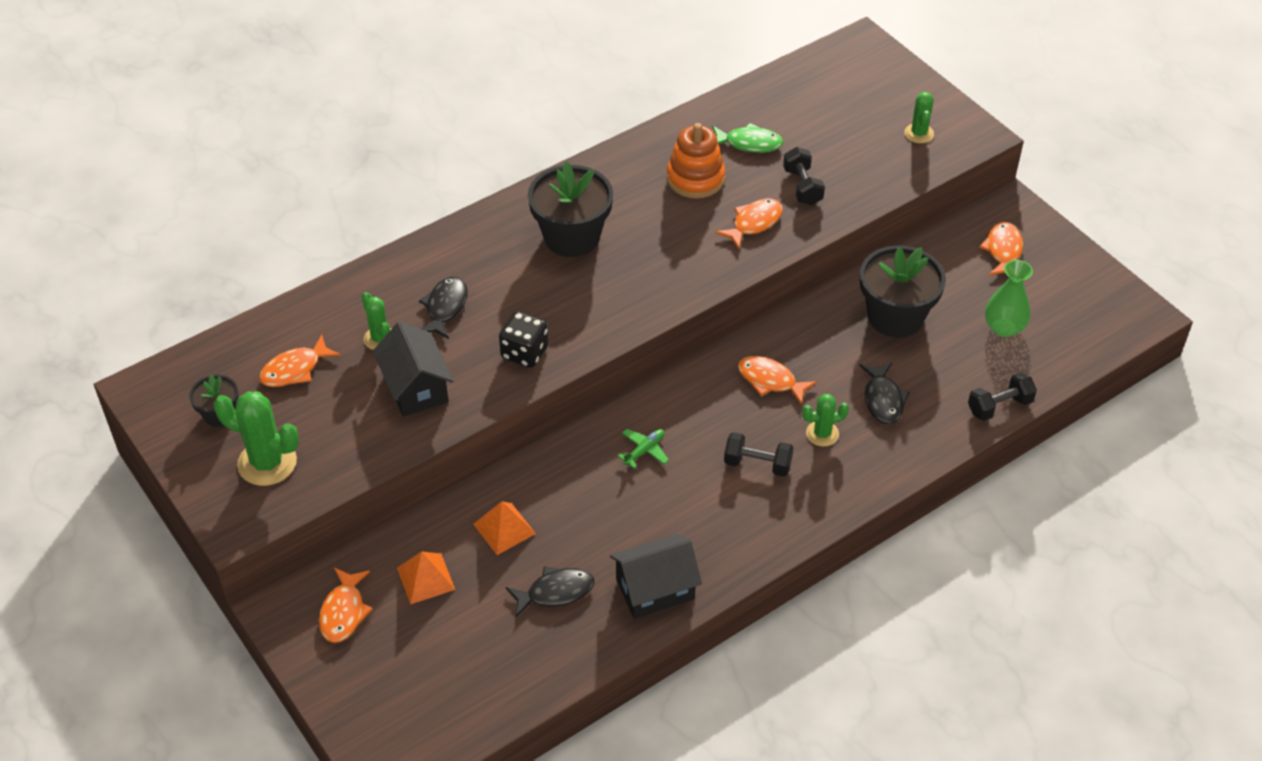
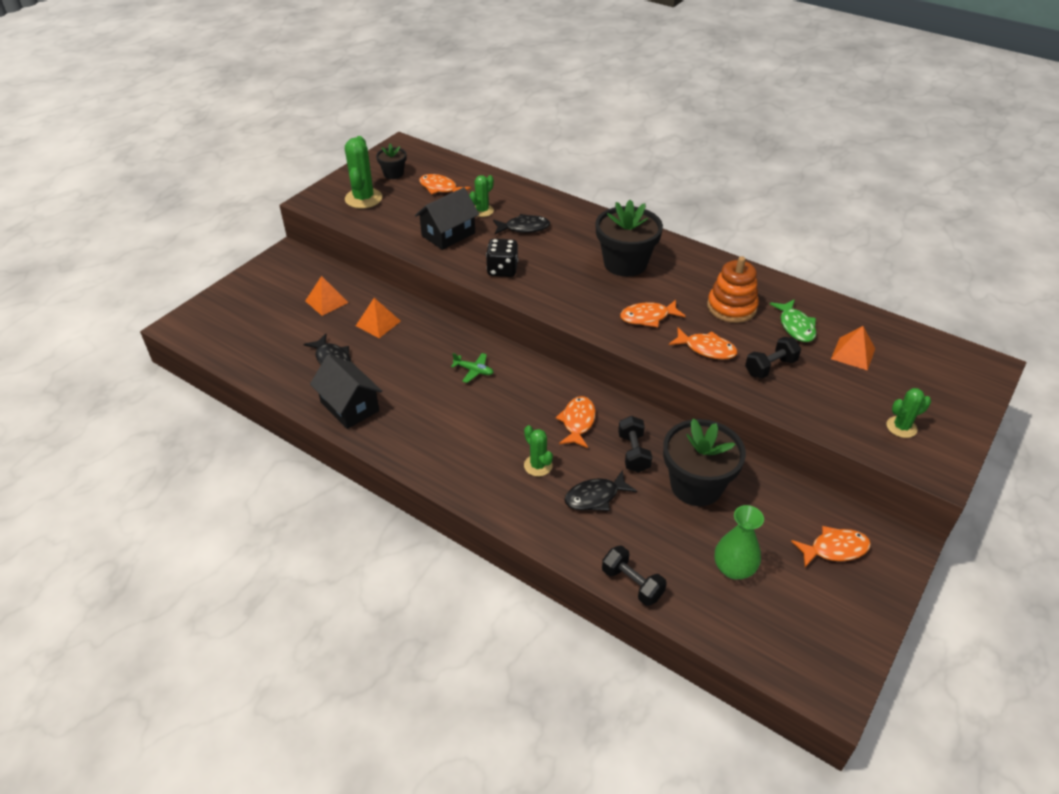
camera: 70 degrees right, 5 degrees down
(344, 612) = (291, 277): orange fish -> orange fish (648, 317)
(757, 464) = (488, 434): black dumbbell -> black dumbbell (633, 453)
(808, 121) = (853, 353): none -> orange pyramid

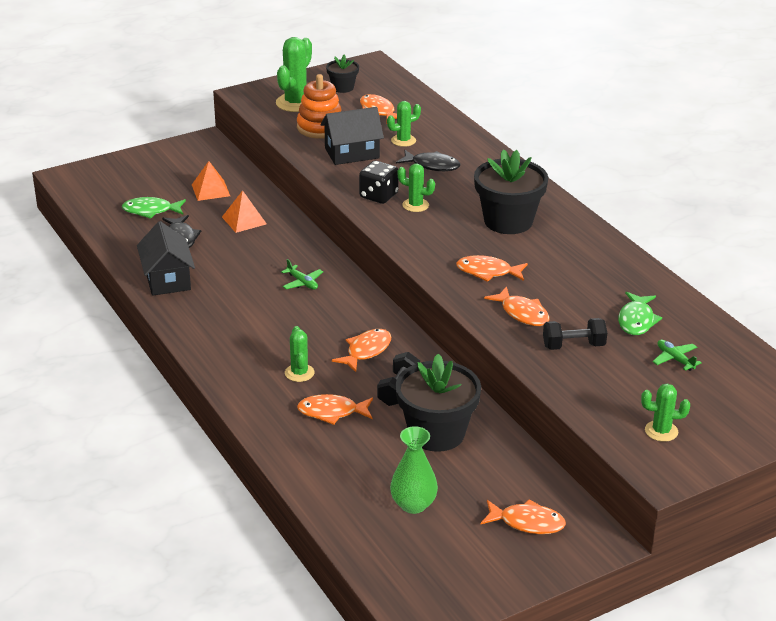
camera: 25 degrees right, 10 degrees down
(285, 339) = (151, 211): none -> green fish
(540, 270) = (415, 205): none -> green cactus
(595, 497) = (332, 412): black fish -> orange fish
(632, 584) = (309, 484): black dumbbell -> none
(731, 307) = (584, 286): orange stacking toy -> orange stacking toy (320, 127)
(853, 353) = (675, 359): orange pyramid -> green plane

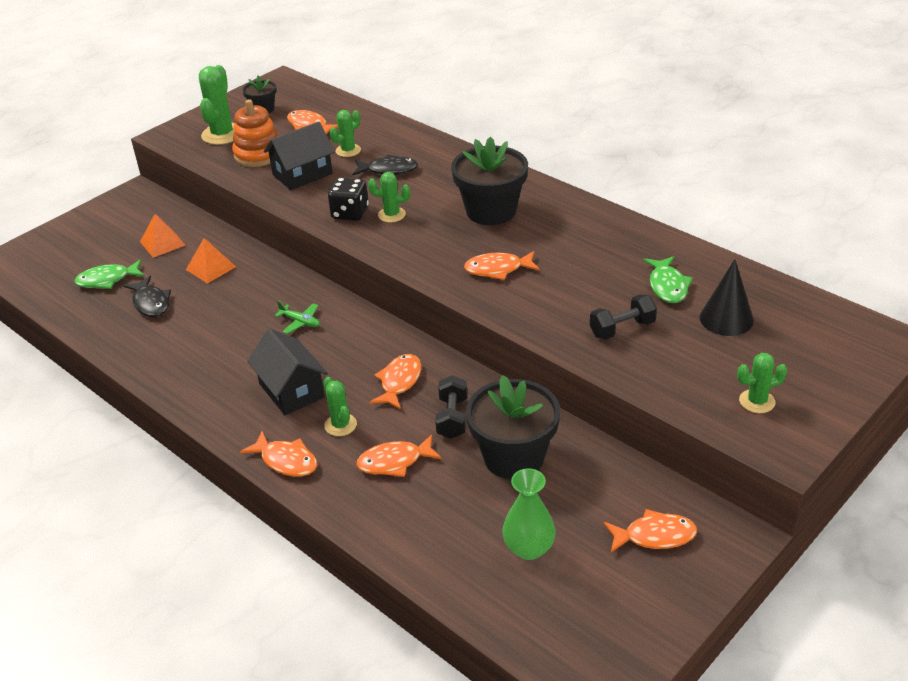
camera: 15 degrees left, 5 degrees up
(167, 279) = (154, 352): black house -> black house (291, 390)
(522, 313) = (554, 306): orange fish -> orange fish (286, 461)
(675, 359) = (726, 319): green plane -> black cone

